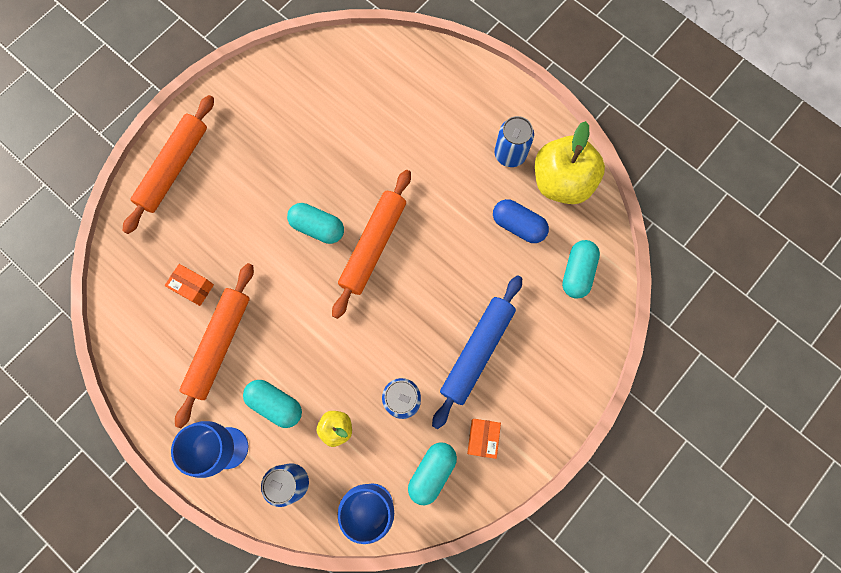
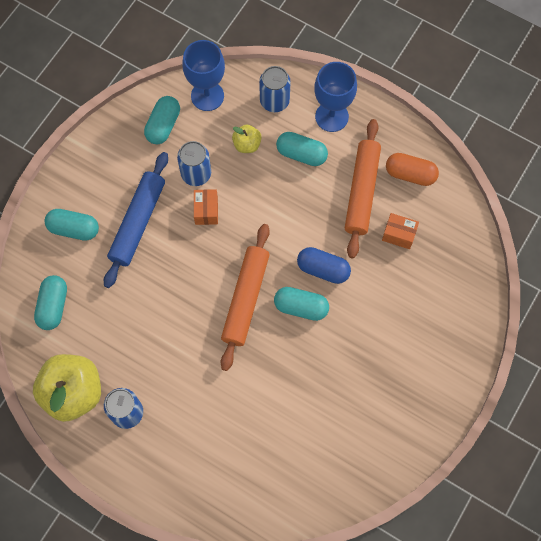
camera: 170 degrees right, 5 degrees down
(158, 356) = (410, 174): none -> orange capsule
(174, 168) = (453, 341): orange rolling pin -> none
(482, 438) = (125, 156): orange box -> orange box (206, 211)
(518, 226) = (112, 341): blue capsule -> blue capsule (323, 269)
(549, 356) = (74, 229): none -> turquoise capsule

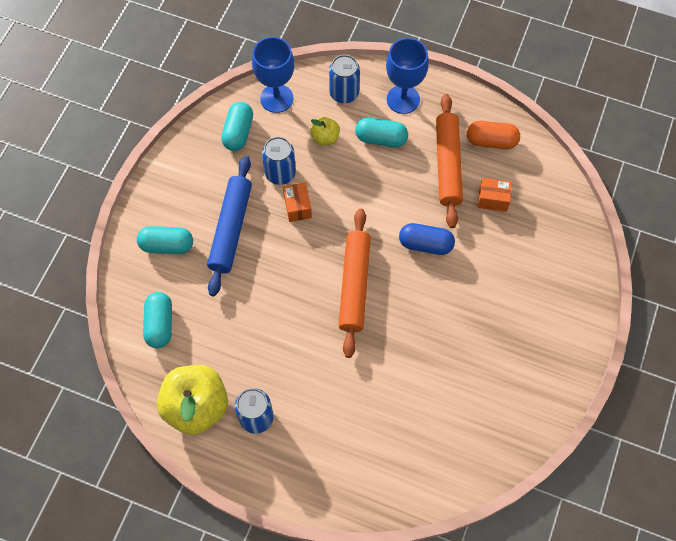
camera: 10 degrees left, 5 degrees down
(301, 307) = (411, 284): turquoise capsule -> none

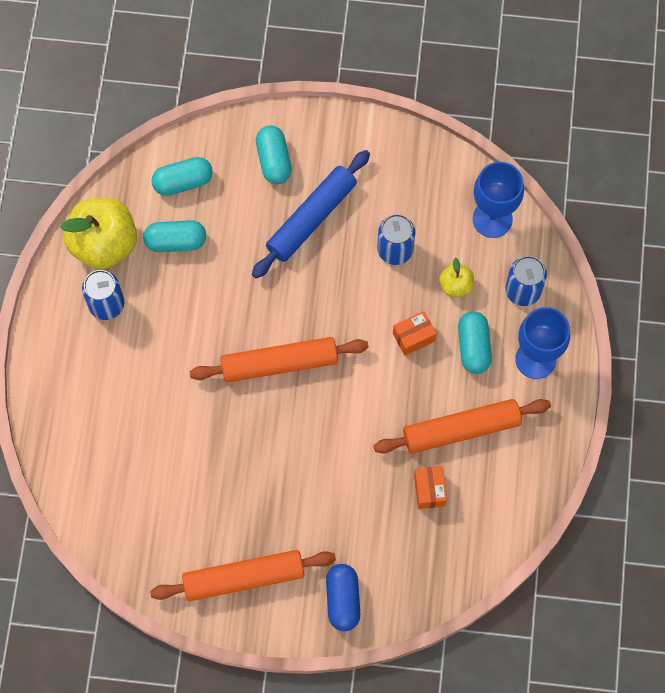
camera: 75 degrees right, 5 degrees up
(230, 229) = (311, 218): blue rolling pin -> blue rolling pin turned 45 degrees counterclockwise
(238, 133) = (434, 191): turquoise capsule -> turquoise capsule (176, 241)
(297, 207) = (358, 280): orange box -> orange box (413, 337)
(425, 244) = (350, 427): blue capsule -> blue capsule (343, 600)
(491, 141) = (509, 473): orange capsule -> none
(538, 359) = (244, 578): none -> orange rolling pin

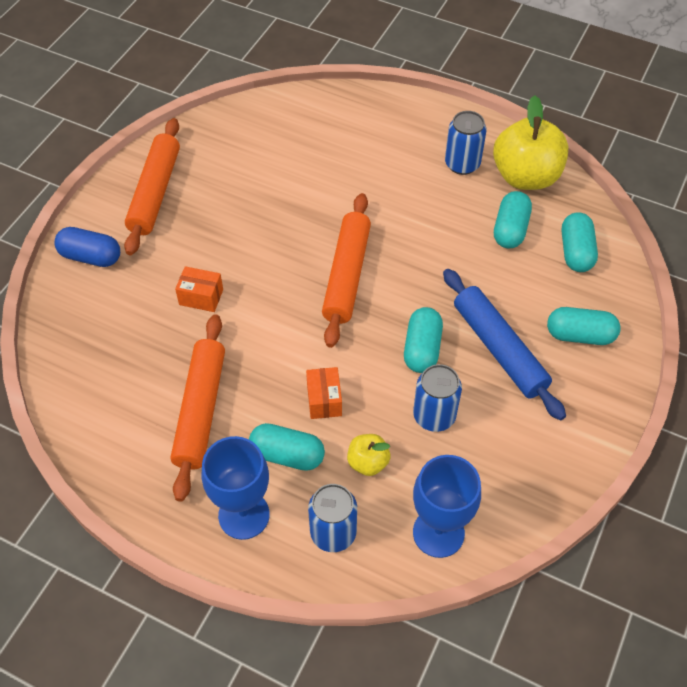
camera: 110 degrees right, 15 degrees down
(334, 277) = (422, 349): none -> turquoise capsule
(429, 490) = (153, 359): orange box -> orange box (201, 297)

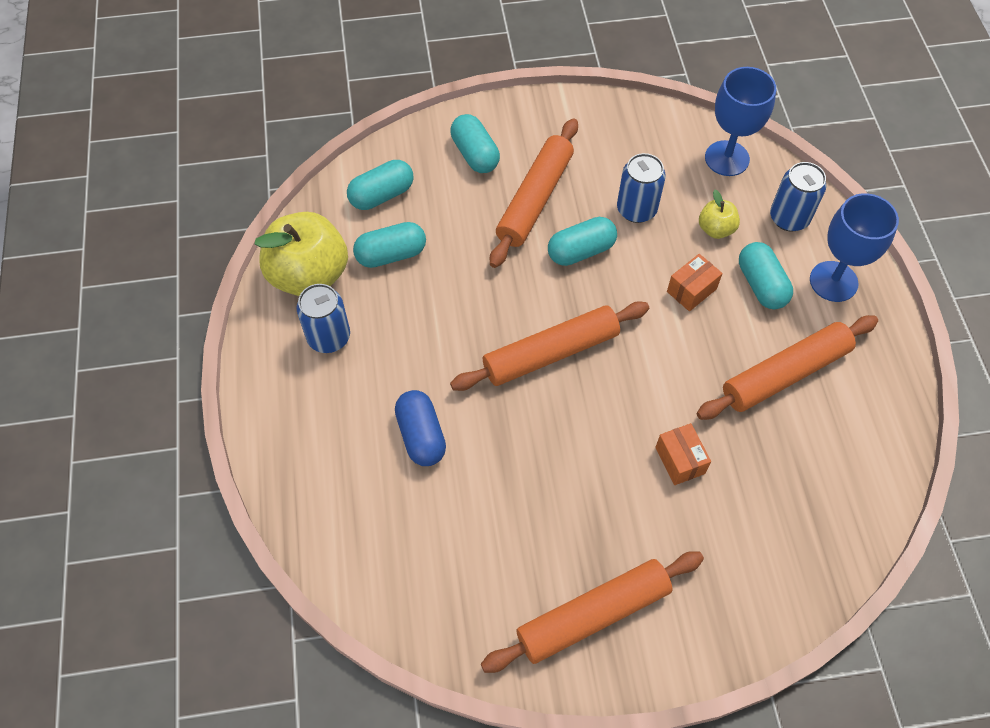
camera: 125 degrees left, 5 degrees up
(91, 257) = (726, 609): blue capsule -> blue capsule (421, 435)
(499, 349) = (534, 199): blue rolling pin -> orange rolling pin

